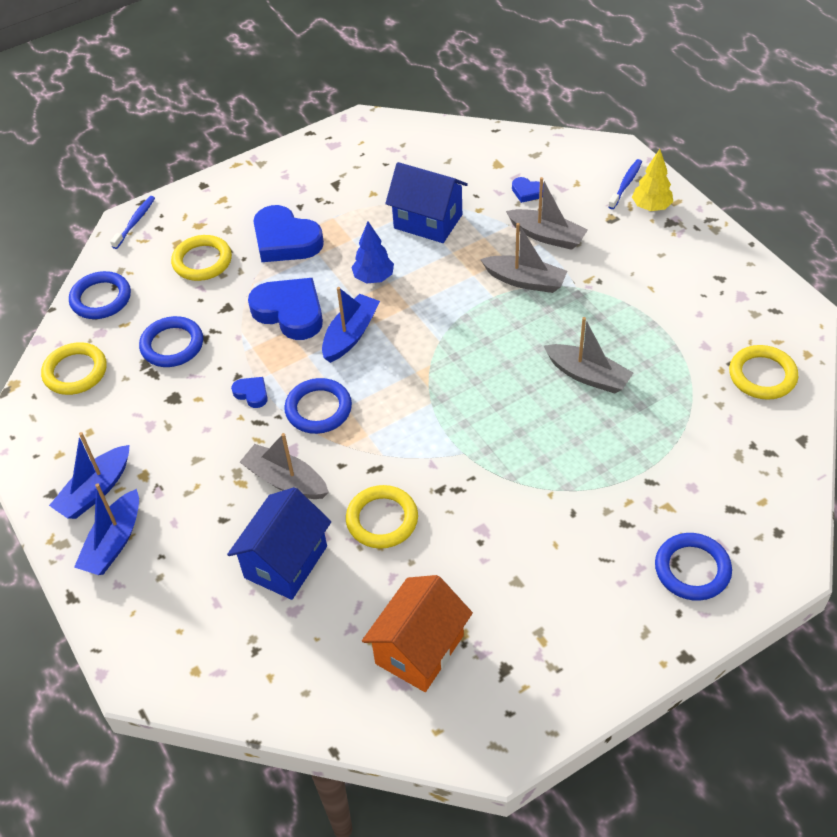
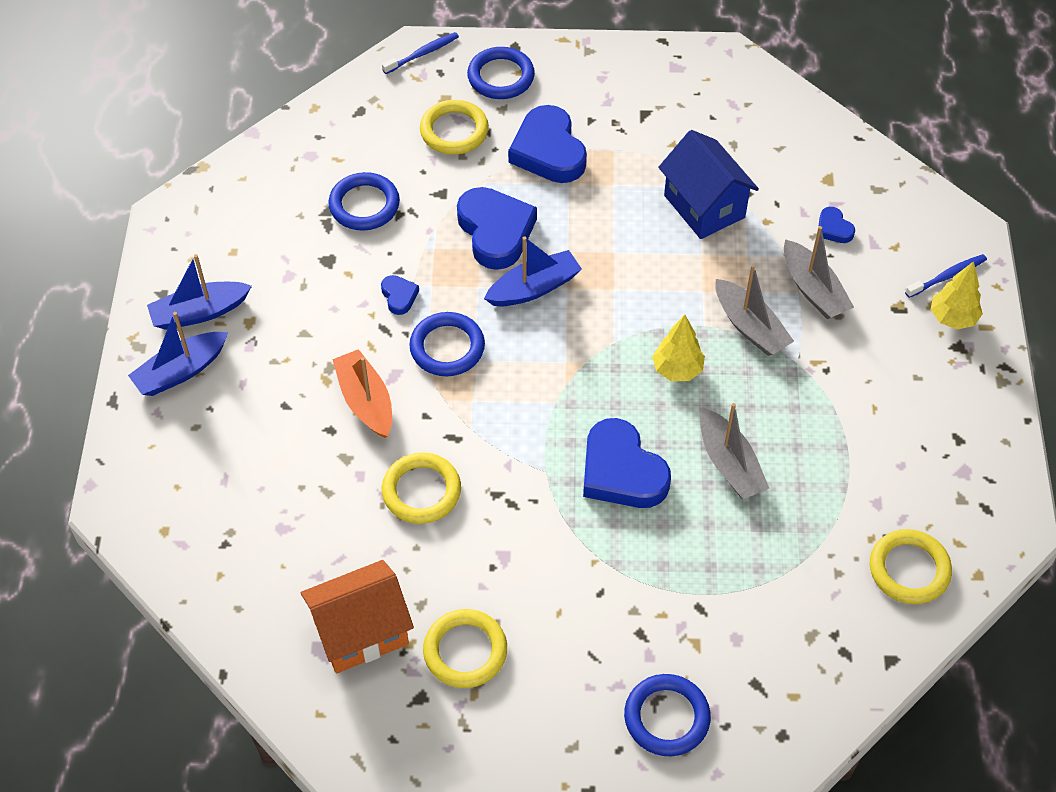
camera: 30 degrees right, 5 degrees up
(75, 372) = (262, 184): yellow ring -> yellow ring (465, 651)
(101, 298) = (335, 120): blue ring -> blue ring (501, 77)
(285, 480) = (366, 401): grey boat -> orange boat
(286, 562) = (309, 479): blue house -> none
(374, 278) = (602, 239): blue tree -> none
(499, 334) = (677, 369): none -> yellow tree
(518, 422) = (621, 471): none -> blue heart

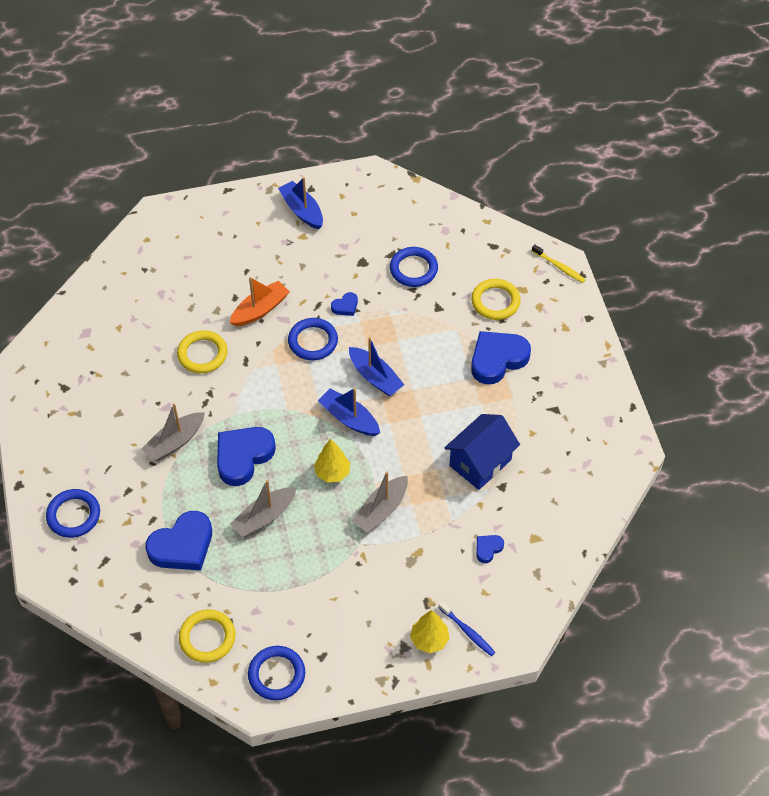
camera: 75 degrees right, 0 degrees up
(181, 371) = (257, 214): blue boat -> blue boat (349, 418)
(361, 632) = (100, 348): orange house -> none
(422, 54) = (559, 267): blue toothbrush -> yellow toothbrush
(465, 651) = (98, 402): yellow ring -> none
(495, 231) = (415, 345): blue heart -> blue heart (182, 546)
(501, 77) = (555, 316): blue ring -> blue ring (276, 674)
(813, 290) = (426, 544): grey boat -> grey boat (175, 442)

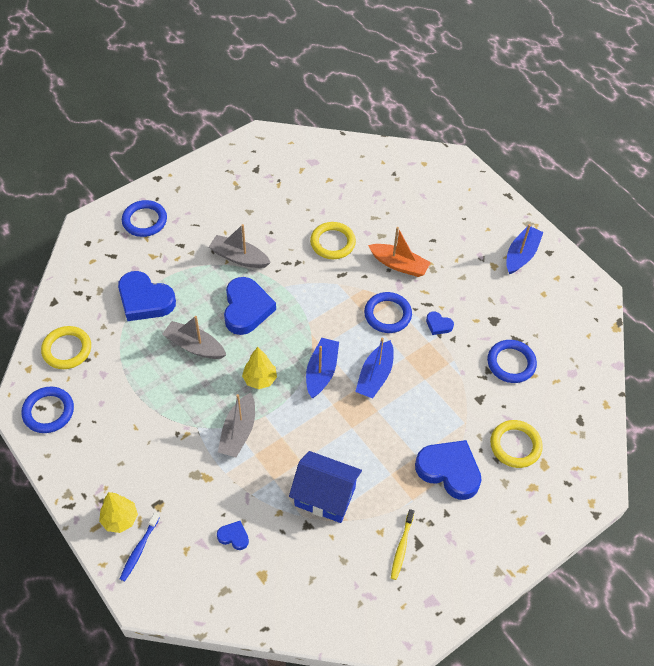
camera: 65 degrees right, 0 degrees up
(243, 457) = (246, 309): blue heart -> blue heart turned 75 degrees clockwise
(381, 510) = (238, 431): grey boat -> grey boat turned 90 degrees counterclockwise
(559, 267) = (592, 489): yellow toothbrush -> yellow toothbrush (401, 547)

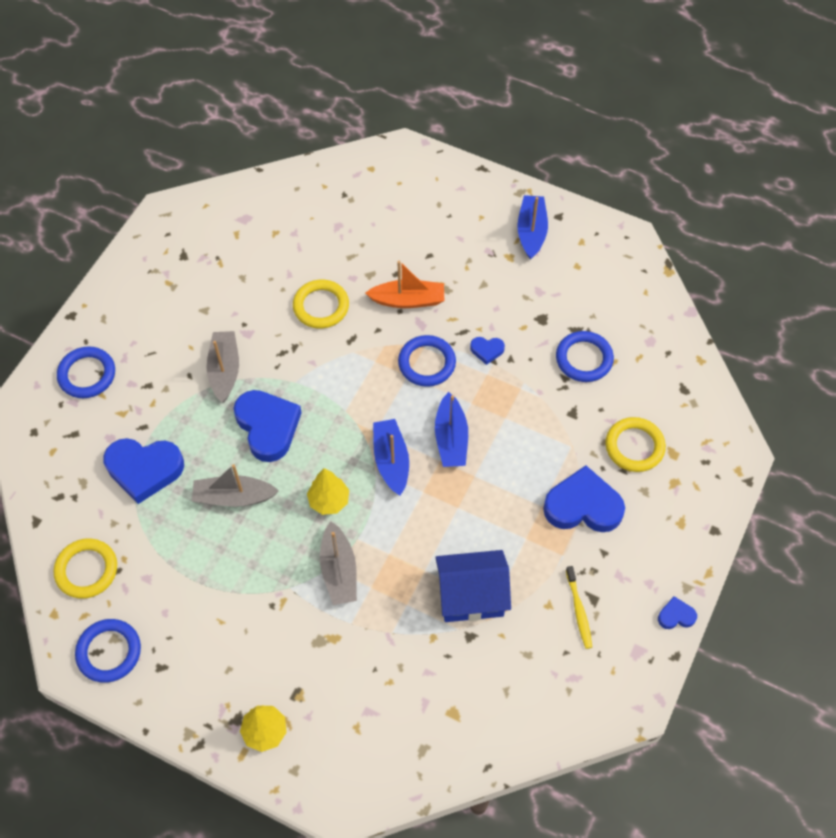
camera: 25 degrees left, 5 degrees up
(139, 549) = (306, 753): blue toothbrush -> none
(234, 536) = (399, 687): blue heart -> blue heart (676, 616)
(239, 257) = (224, 370): grey boat -> grey boat turned 90 degrees clockwise

